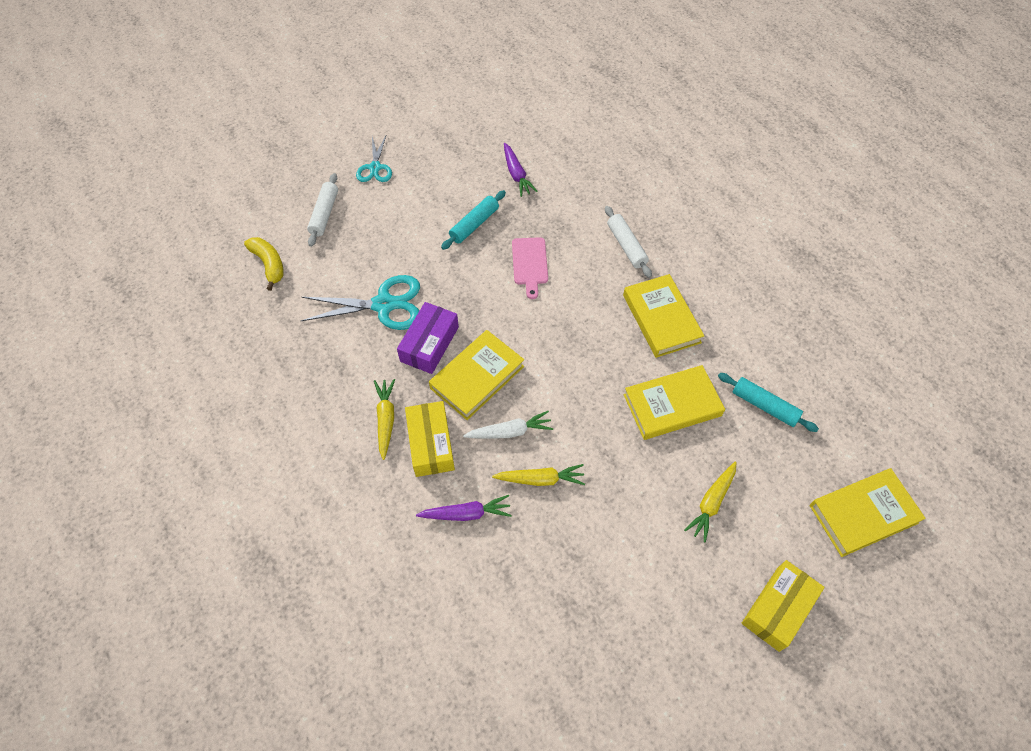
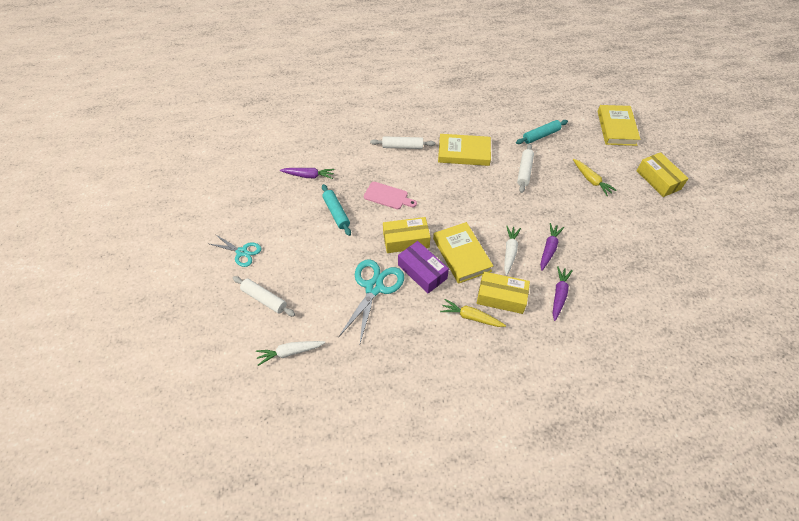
camera: 65 degrees left, 5 degrees down
(269, 264) = (290, 352): yellow banana -> white carrot
(469, 309) = (406, 240): none -> yellow box
(541, 479) = (549, 249): yellow carrot -> purple carrot
(672, 405) = (524, 171): yellow book -> white rolling pin

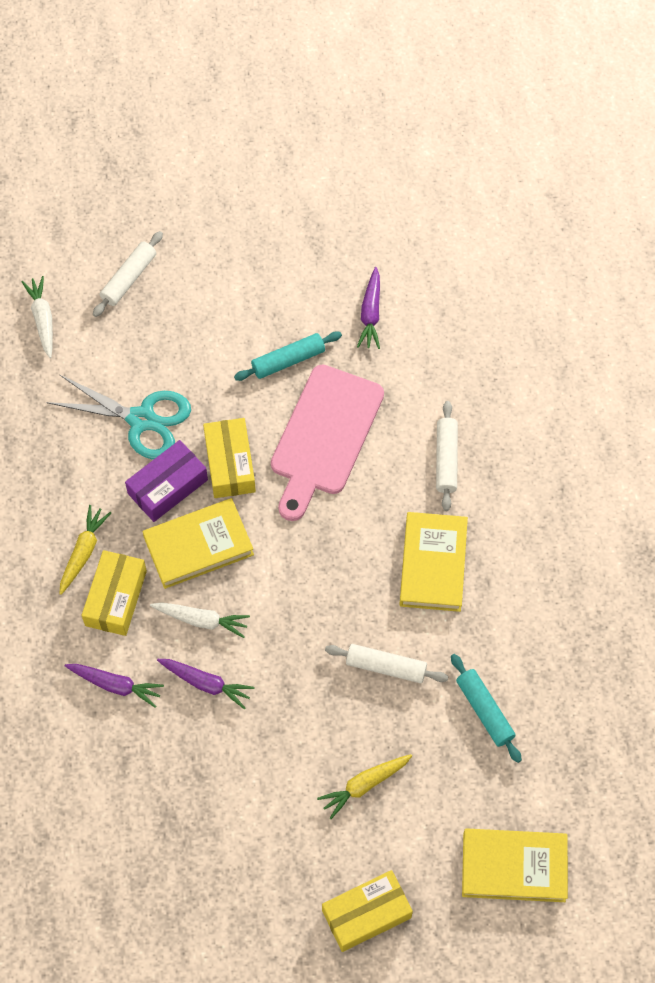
camera: 90 degrees right, 10 degrees up
(242, 252) = (213, 239): turquoise scissors -> none
(388, 196) = (324, 436): pink cutting board -> pink cutting board, size x1.88

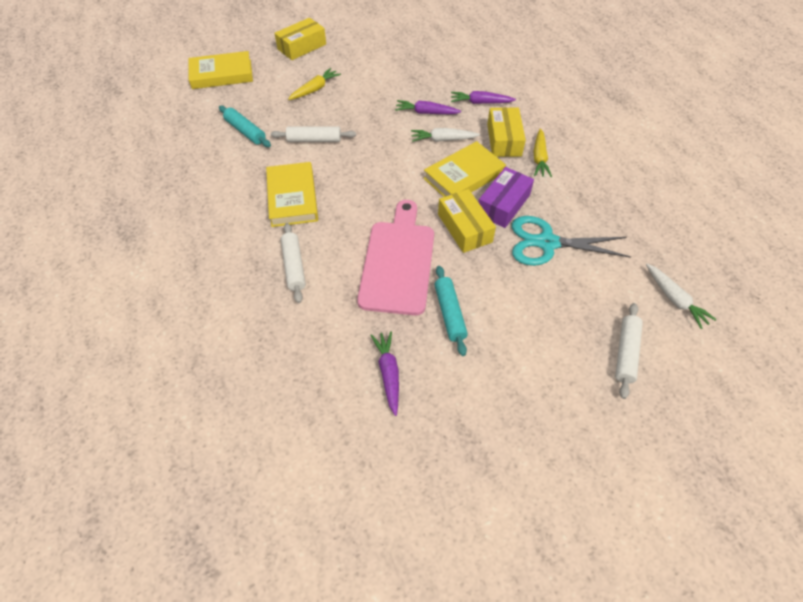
camera: 165 degrees right, 10 degrees down
(288, 360) = (449, 313): turquoise rolling pin -> turquoise rolling pin turned 60 degrees counterclockwise

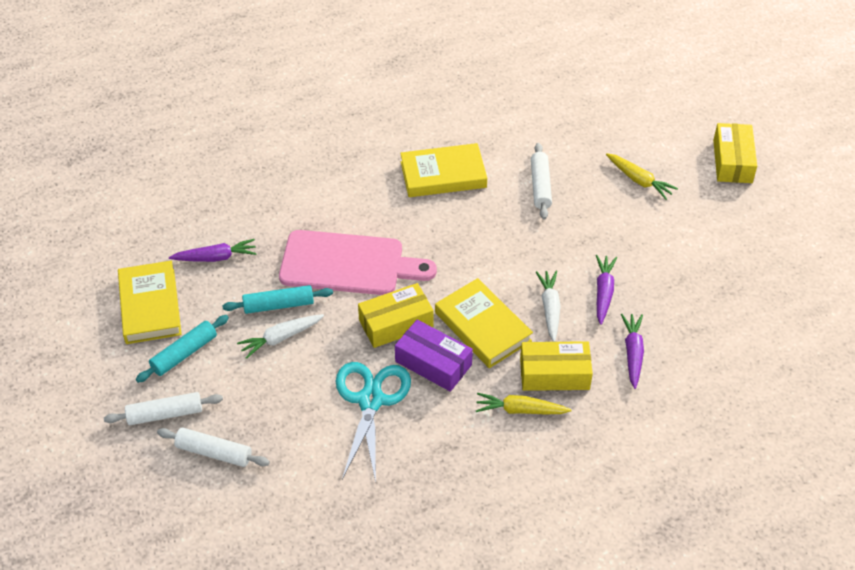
camera: 90 degrees right, 5 degrees down
(222, 74) = (657, 93): yellow book -> yellow book (150, 306)
(245, 131) = (550, 126): turquoise rolling pin -> turquoise rolling pin (184, 353)
(294, 266) = (347, 183): white rolling pin -> white rolling pin (165, 414)
(302, 47) = (732, 161): yellow box -> yellow box turned 45 degrees clockwise
(675, 300) = (278, 516): white carrot -> white carrot (280, 338)

